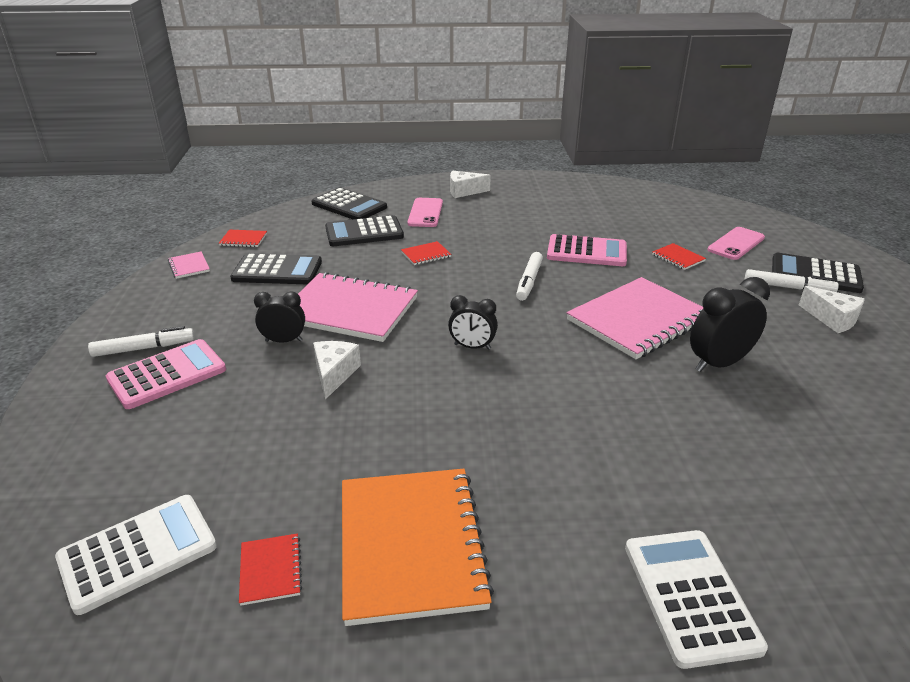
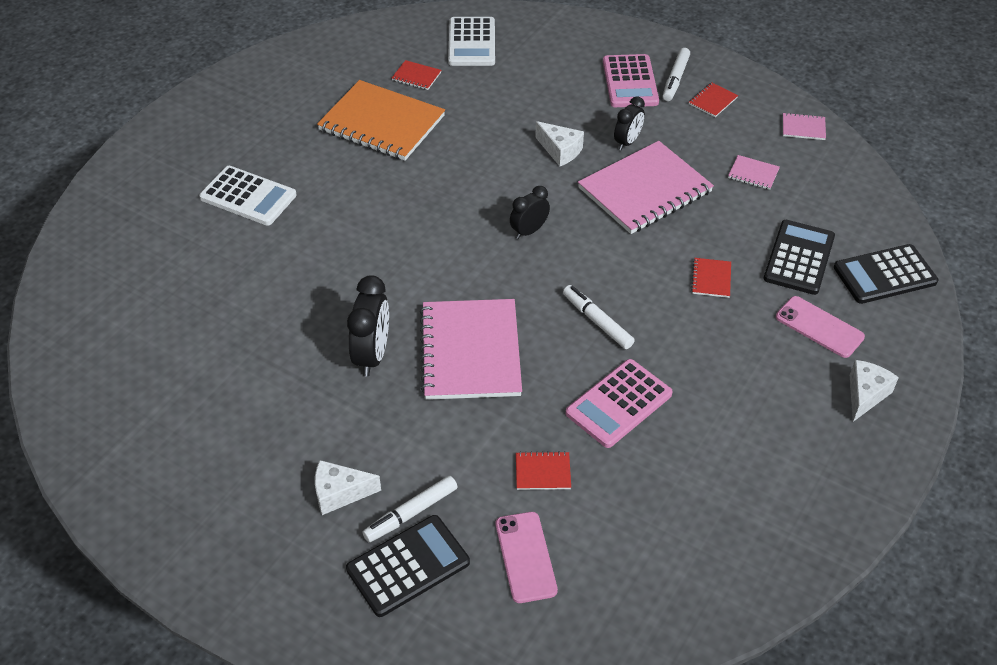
camera: 125 degrees right, 15 degrees up
(243, 240) = (841, 173): red notebook -> red notebook (712, 101)
(277, 271) = (753, 174): black calculator -> pink notebook

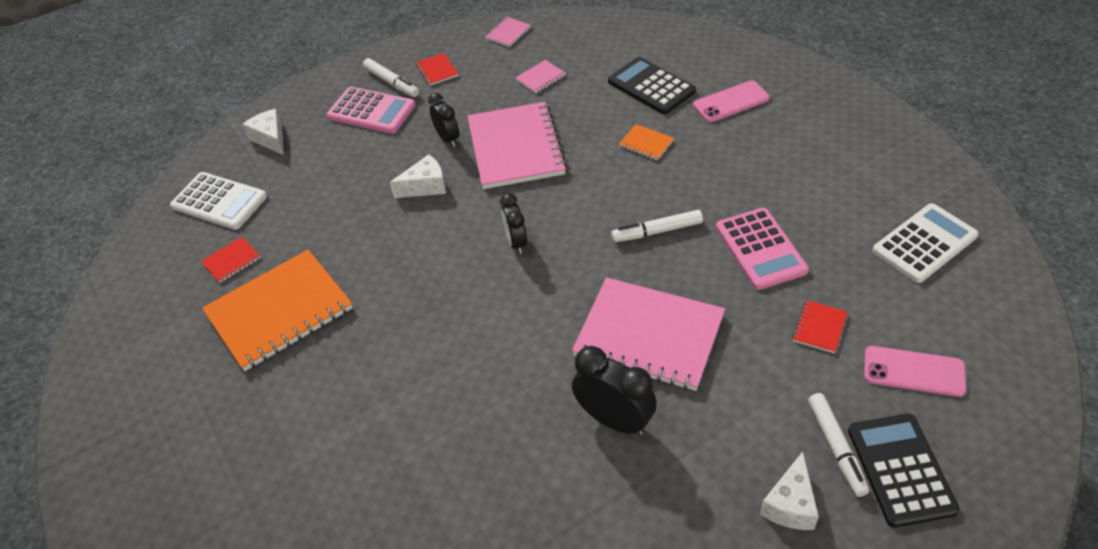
camera: 60 degrees left, 0 degrees up
(248, 196) = (302, 473): white calculator -> white calculator (924, 243)
(711, 279) = (646, 143): red notebook -> orange notebook
(865, 395) = (811, 103): white cheese -> white cheese (270, 138)
(884, 275) = (694, 49): black calculator -> none

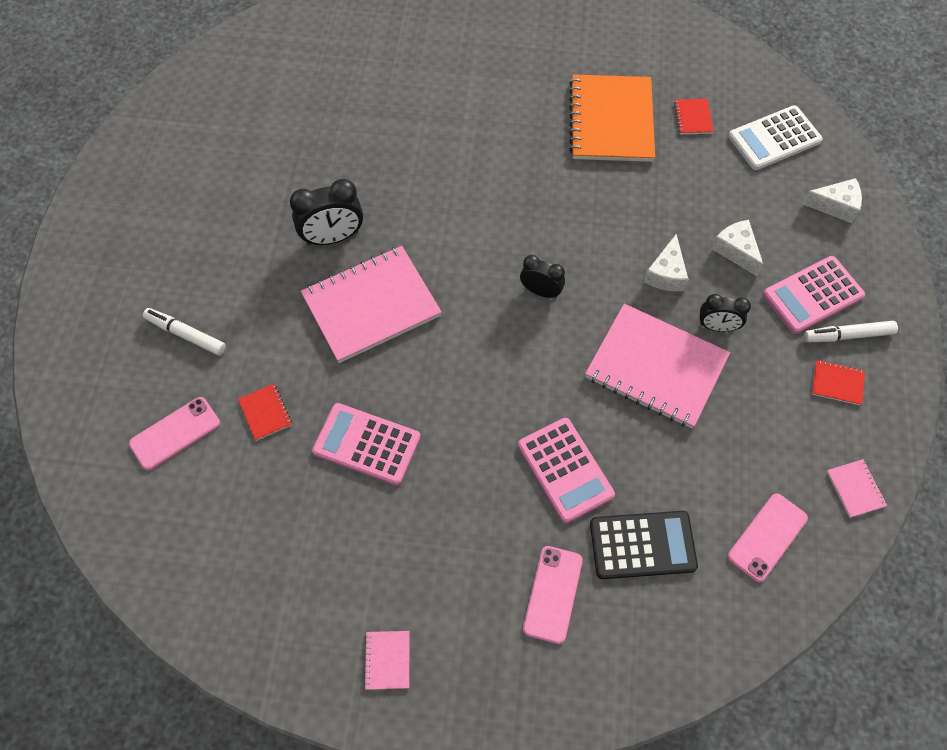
camera: 125 degrees right, 15 degrees up
(540, 78) = (745, 460): pink notebook -> pink notebook (387, 660)
(582, 47) = (767, 537): none -> pink phone
(646, 143) = (565, 470): orange notebook -> pink calculator
(657, 231) = (457, 390): white marker -> none
(790, 504) = (186, 278): white cheese -> white cheese (736, 251)
(901, 469) = (136, 354): black calculator -> none
(924, 243) = (247, 567): white calculator -> none

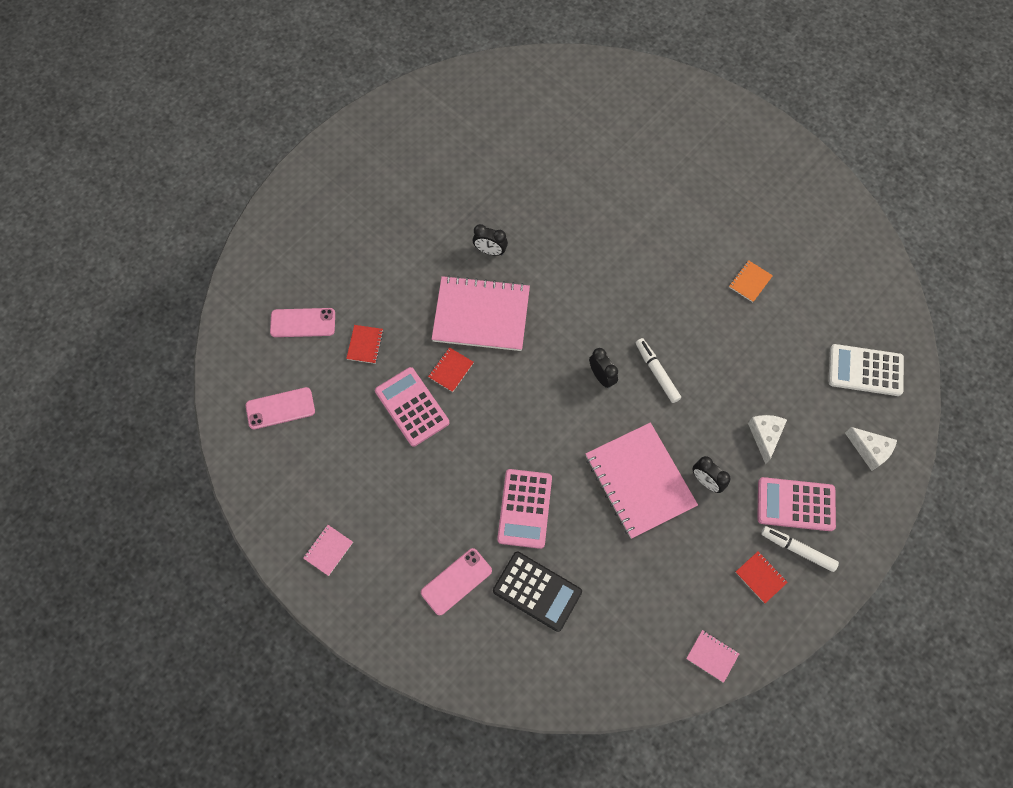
camera: 35 degrees right, 5 degrees up
(186, 334) = (352, 261): white marker -> white marker (657, 372)
(333, 237) = (490, 251): black clock -> black clock, size x0.64
(611, 120) = (750, 282): orange notebook -> orange notebook, size x0.41
(666, 274) = (699, 420): white cheese -> none
(693, 117) = (814, 316): red notebook -> red notebook (451, 370)
(767, 537) = (624, 644): pink phone -> pink phone (280, 408)
(855, 489) = (712, 656): pink notebook -> pink notebook turned 75 degrees counterclockwise

